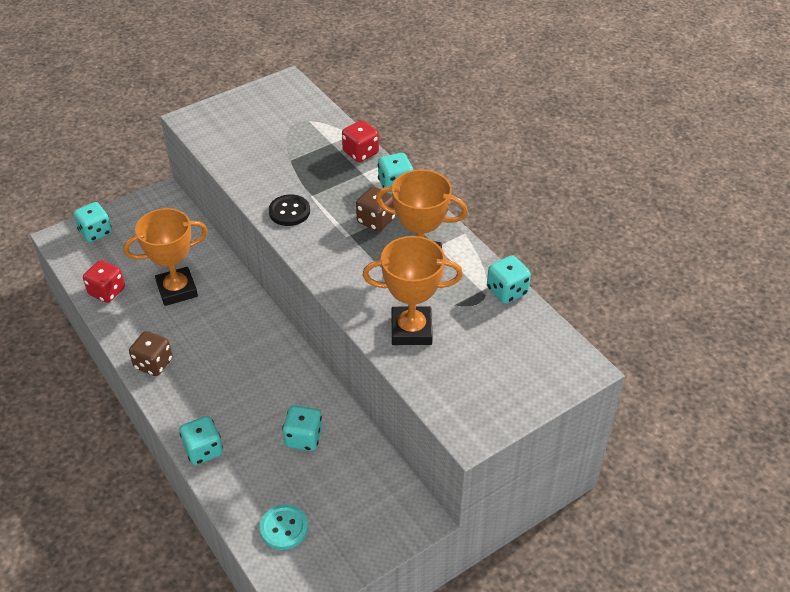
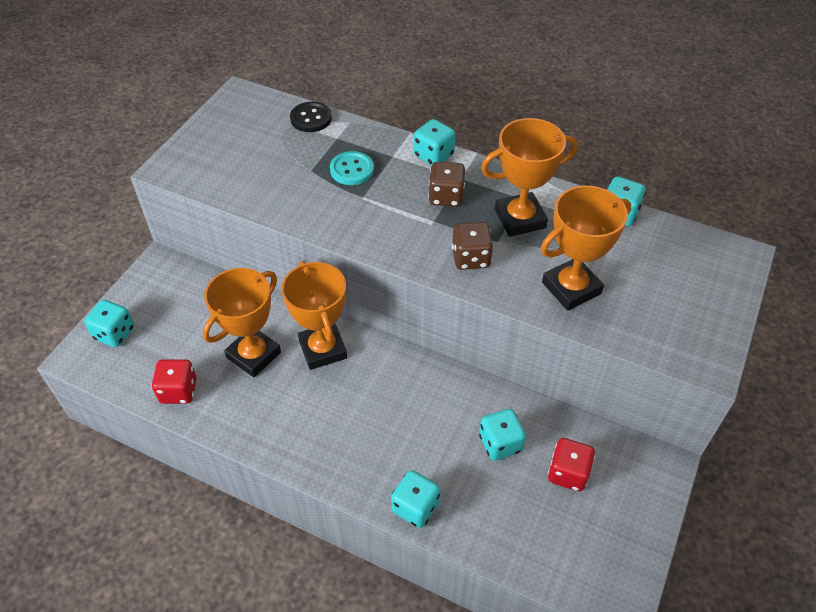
camera: 30 degrees left, 5 degrees up
(153, 364) = (291, 443): brown dice -> brown dice (471, 258)
(229, 308) = (323, 349): none -> orange trophy
(284, 528) = (556, 543): turquoise button -> turquoise button (352, 170)
(289, 211) = (355, 222): black button -> black button (311, 118)
(361, 153) = (374, 137): red dice -> red dice (568, 473)

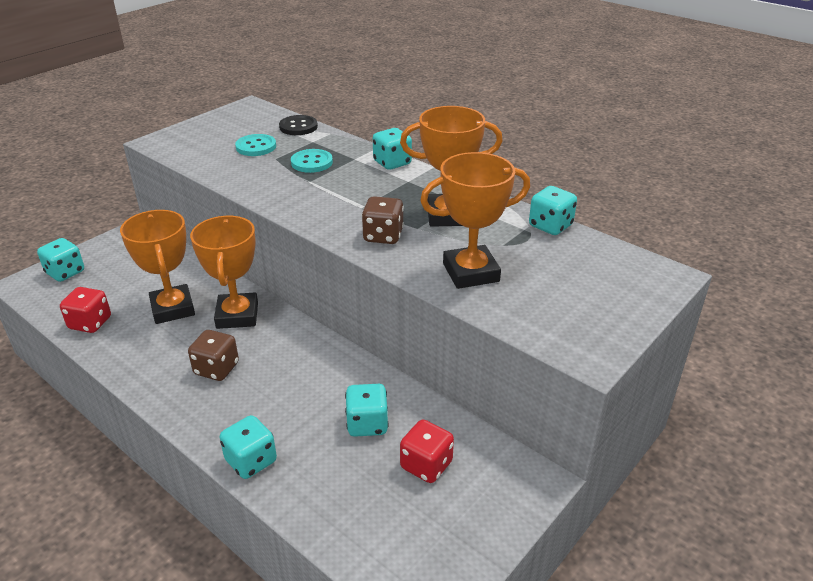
camera: 15 degrees right, 15 degrees down
(254, 355) = (173, 308): orange trophy -> orange trophy turned 75 degrees counterclockwise
(281, 157) = (256, 147): none -> turquoise button
(446, 197) = (386, 191): brown dice -> brown dice (216, 369)

